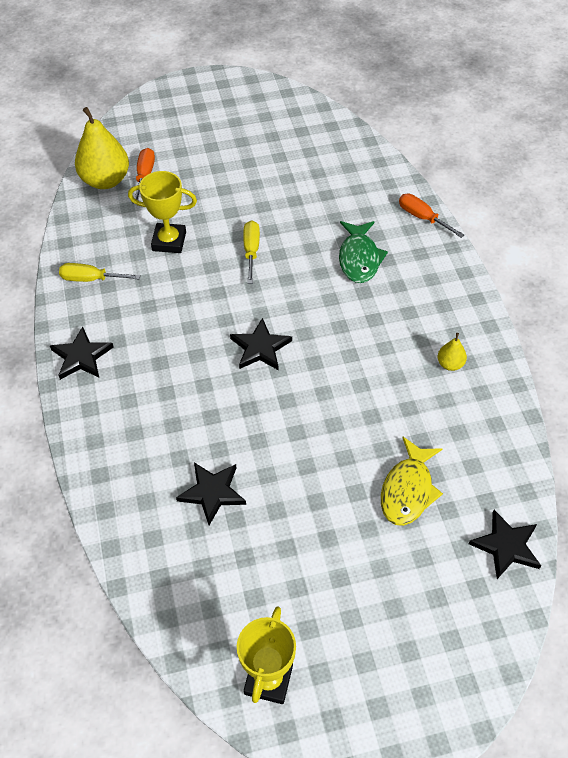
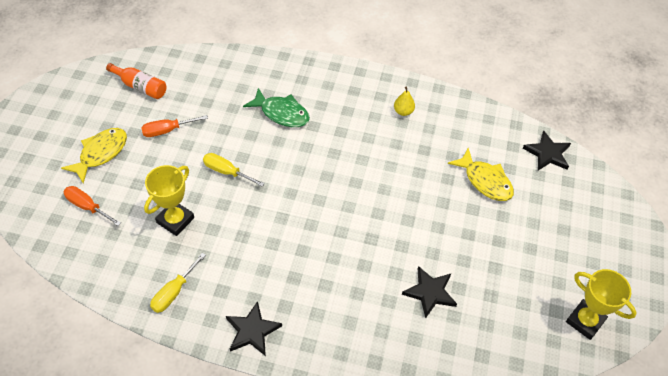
camera: 65 degrees left, 0 degrees up
(105, 180) = (68, 237): yellow pear -> none
(208, 154) = (101, 153): none -> yellow fish
(260, 348) = (322, 207): black star -> none
(306, 139) = (140, 87): none -> orange bottle
(422, 217) = (271, 62): orange screwdriver -> orange screwdriver (167, 130)

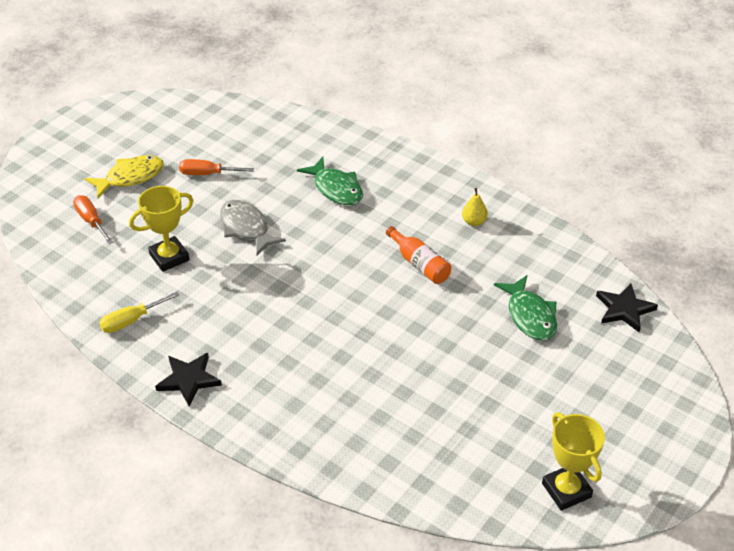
camera: 25 degrees right, 10 degrees down
(140, 87) = (203, 127): orange bottle -> orange bottle (419, 264)
(227, 172) = (246, 228): yellow screwdriver -> grey fish
(430, 292) = (399, 405): black star -> none
(485, 181) = (530, 316): yellow fish -> green fish

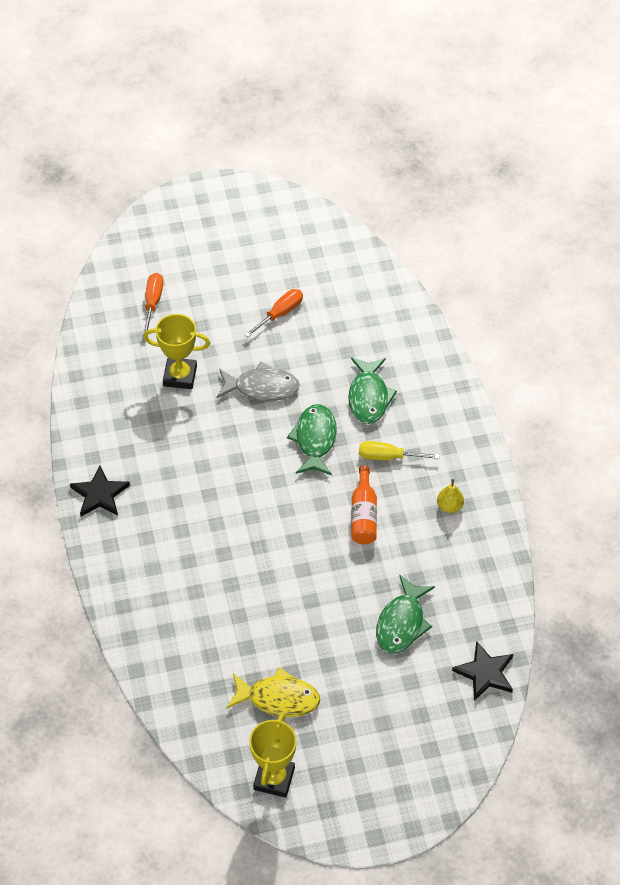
camera: 40 degrees right, 10 degrees up
(130, 177) = (218, 278): yellow fish -> yellow fish (278, 698)
(131, 321) = (104, 415): yellow screwdriver -> yellow screwdriver (388, 457)
(207, 174) = (280, 313): orange screwdriver -> orange screwdriver turned 90 degrees clockwise
(246, 228) = (262, 387): grey fish -> grey fish turned 90 degrees clockwise
(326, 237) = (315, 439): none -> green fish

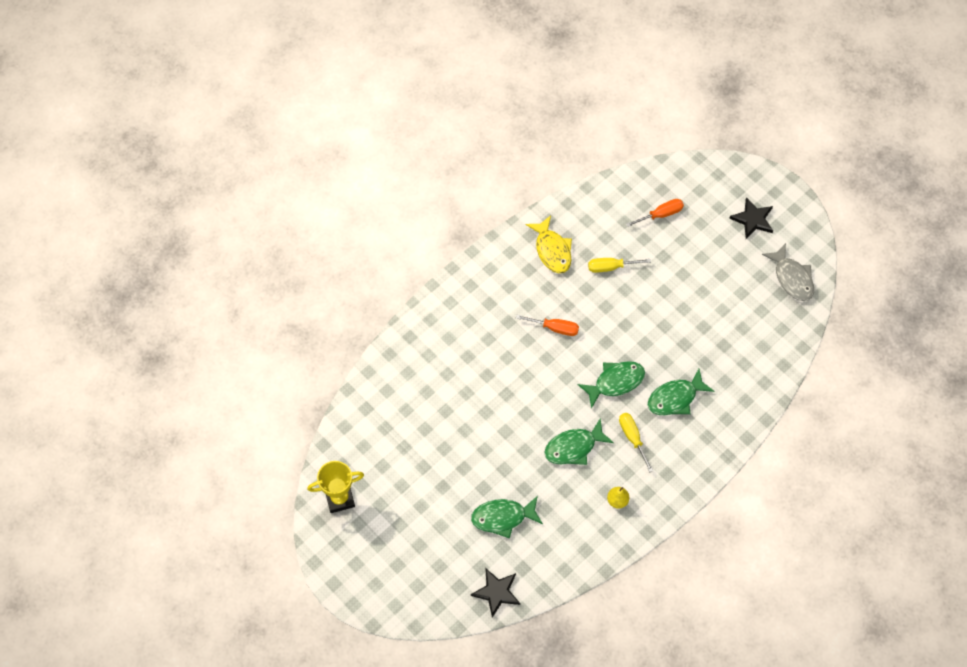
camera: 60 degrees right, 10 degrees up
(99, 494) = (484, 273): black star -> black star (753, 219)
(180, 376) = (611, 267): yellow trophy -> yellow screwdriver
(262, 387) = (636, 324): grey fish -> grey fish (792, 278)
(278, 698) = (398, 469): yellow fish -> yellow fish (552, 250)
(280, 313) = (708, 301): orange screwdriver -> orange screwdriver (555, 328)
(363, 515) = (574, 447): orange bottle -> green fish

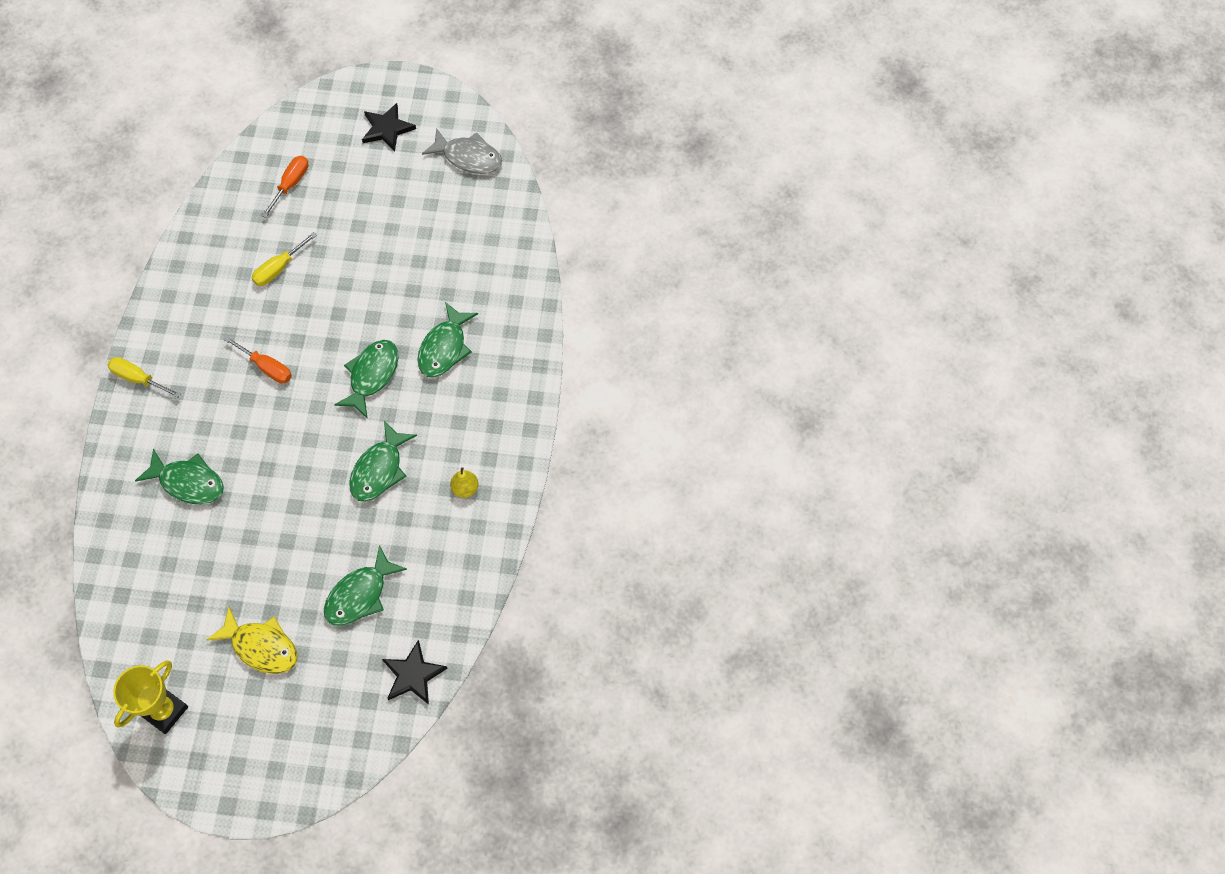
camera: 40 degrees left, 0 degrees up
(454, 367) = (188, 482): none -> green fish
(552, 250) = (204, 293): yellow fish -> yellow fish (261, 646)
(555, 328) = (267, 367): orange screwdriver -> orange screwdriver turned 60 degrees clockwise
(632, 438) = (432, 417): yellow screwdriver -> yellow screwdriver (138, 379)

